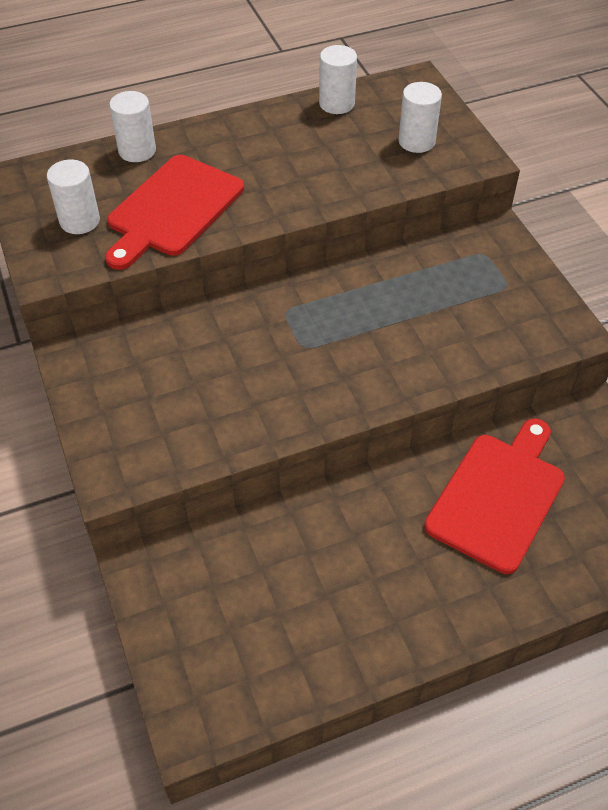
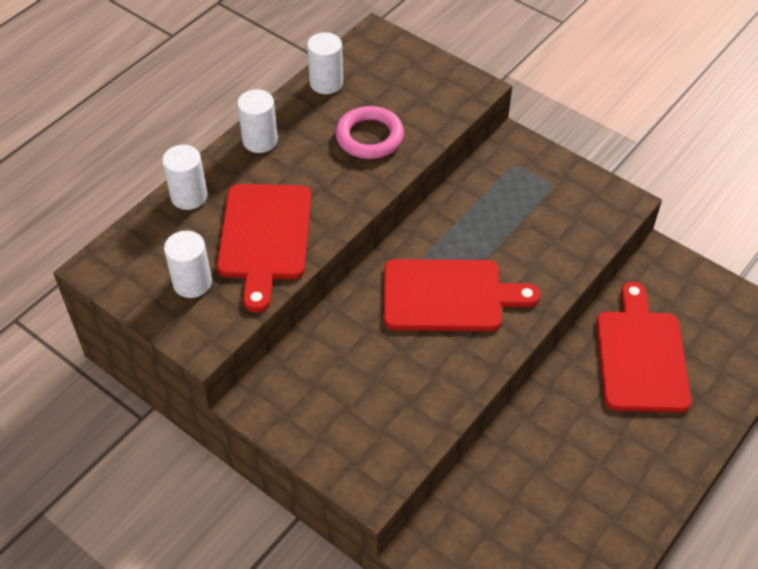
camera: 30 degrees left, 0 degrees up
(322, 342) = (449, 296): none -> red cutting board
(339, 163) = (369, 137): none -> pink ring
(416, 141) = (416, 92): white cylinder -> white cylinder (260, 140)

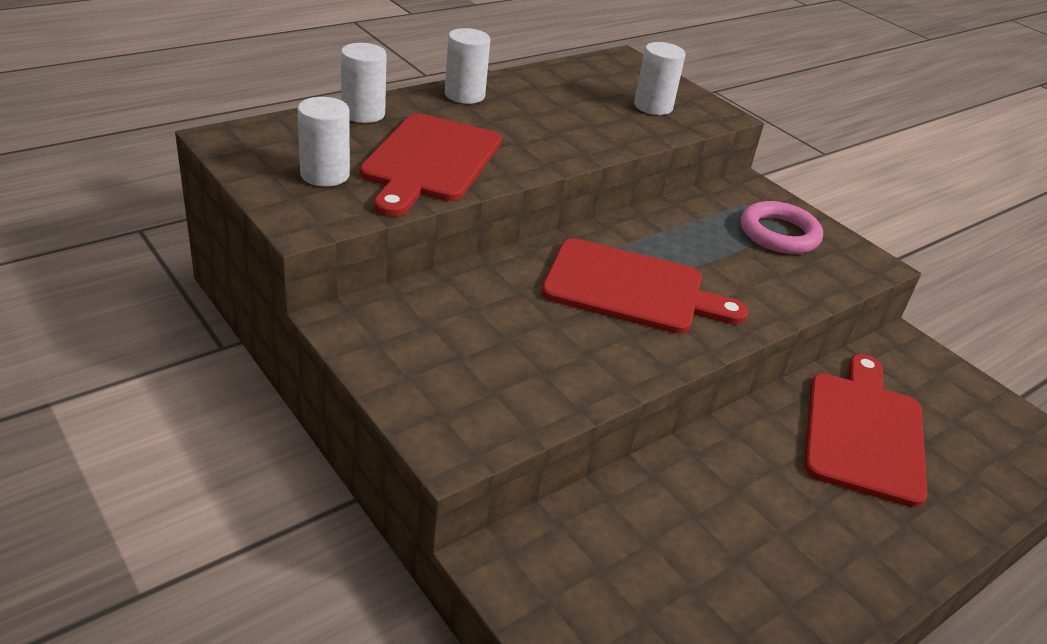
camera: 10 degrees right, 15 degrees down
(326, 83) = (557, 75): white cylinder -> white cylinder (653, 106)
(369, 137) = (587, 120): pink ring -> pink ring (779, 234)

